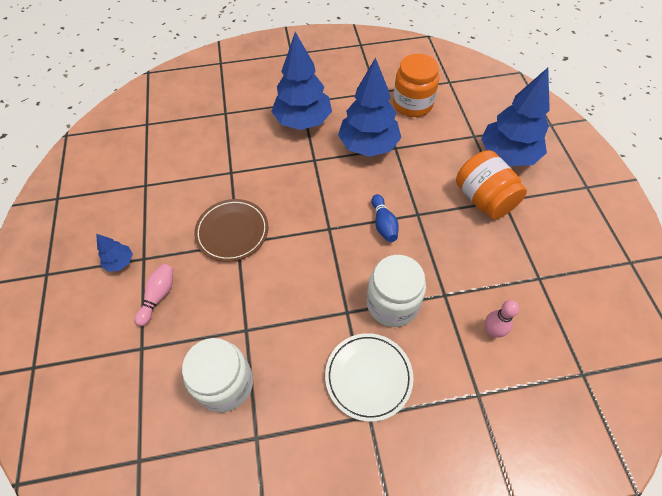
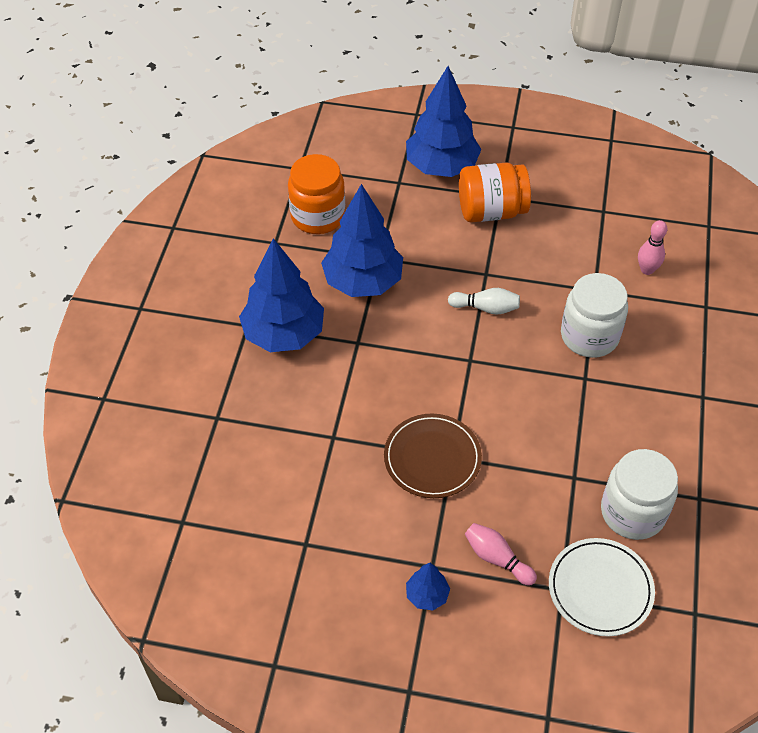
camera: 70 degrees left, 5 degrees down
(368, 377) = (663, 384): white plate -> white plate (600, 589)
(383, 224) = (486, 308): blue bowling pin -> white bowling pin

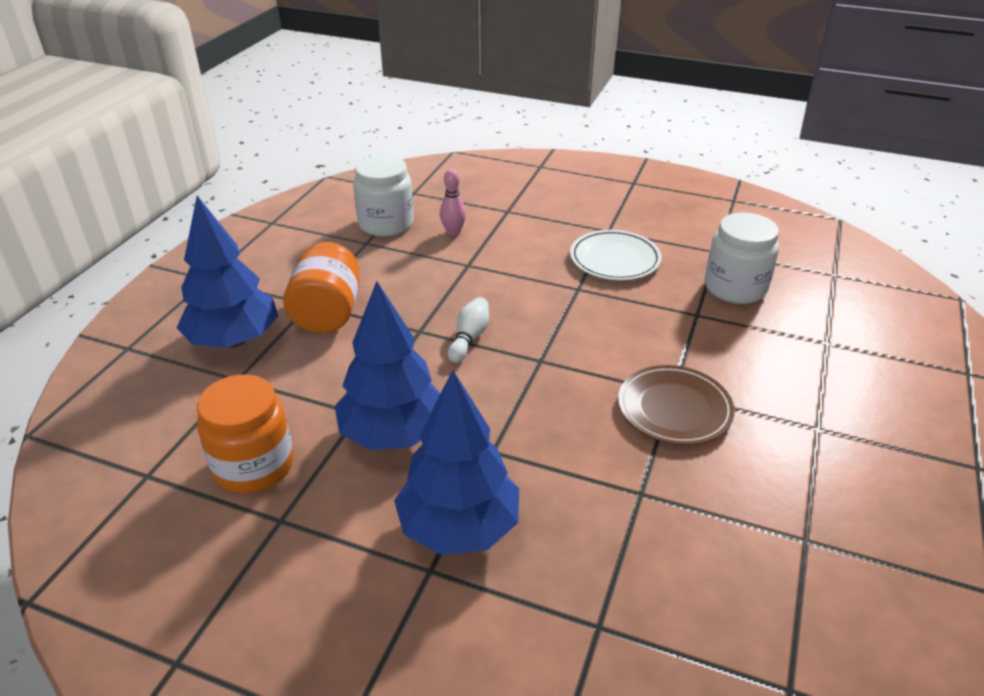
camera: 80 degrees left, 15 degrees down
(427, 595) = (855, 437): blue tree -> none
(497, 558) = (799, 379): pink bowling pin -> none
(589, 336) = (526, 277): white jar -> white jar (386, 224)
(600, 589) = (821, 320): white plate -> white plate (615, 259)

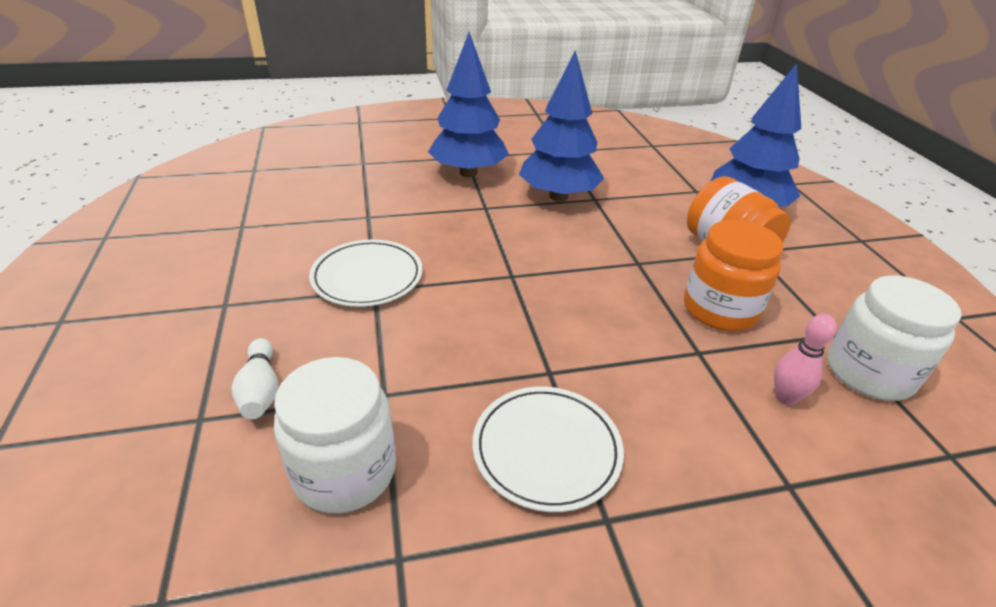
camera: 145 degrees right, 0 degrees up
(254, 466) = (610, 162): orange jar -> orange jar (720, 309)
(469, 338) = (591, 272): white bowling pin -> white bowling pin (260, 390)
(674, 408) = (367, 277): brown plate -> white plate

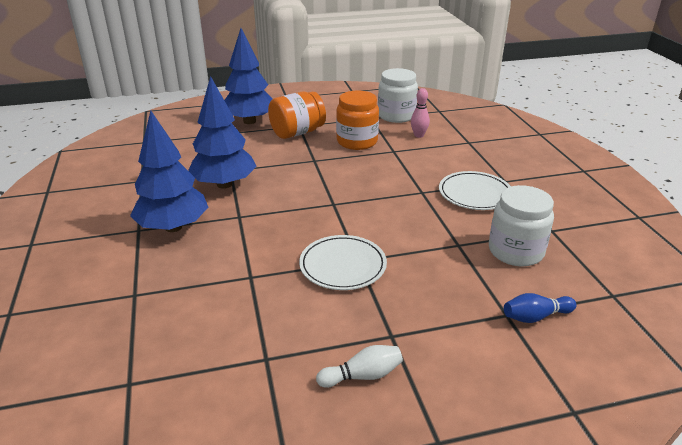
camera: 90 degrees left, 5 degrees down
(176, 454) = (535, 317): none -> blue bowling pin
(260, 390) = (473, 294): white bowling pin -> white bowling pin (362, 375)

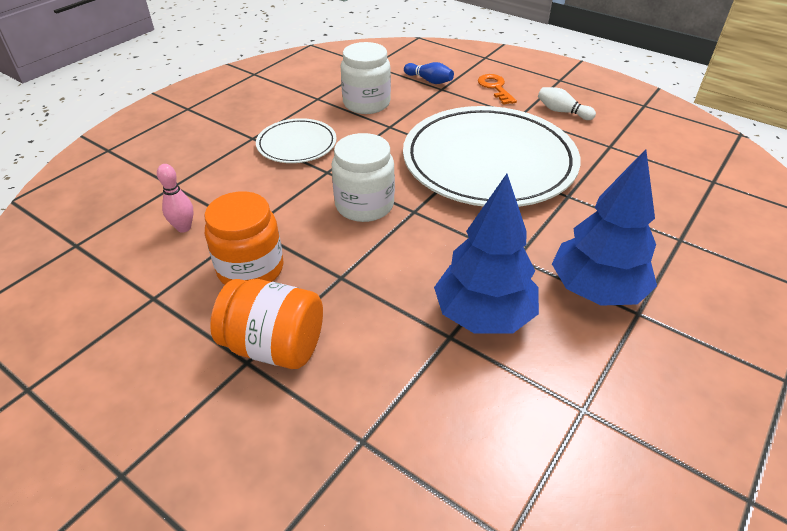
camera: 130 degrees left, 10 degrees up
(249, 121) = (283, 443): blue tree -> none
(343, 265) = (489, 162): white plate -> white plate, size x2.09
(396, 116) = (125, 276): white jar -> white jar (364, 205)
(471, 359) = (495, 88): none -> orange key

